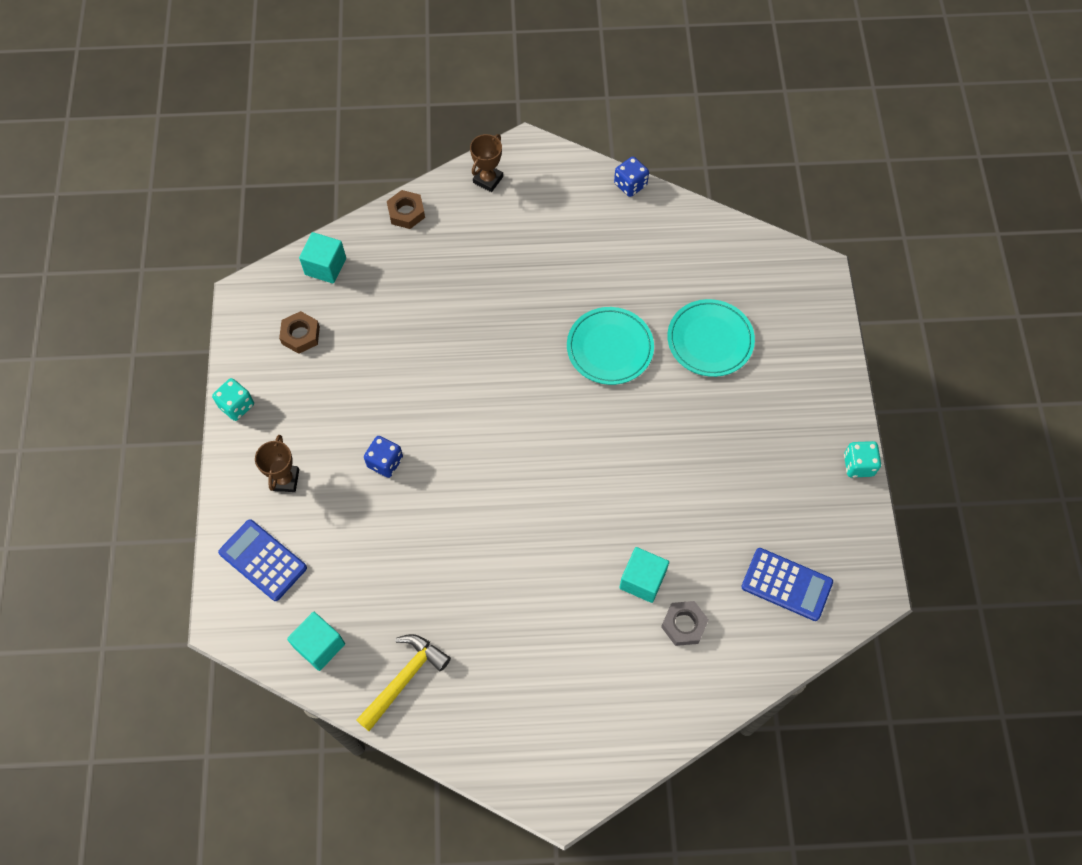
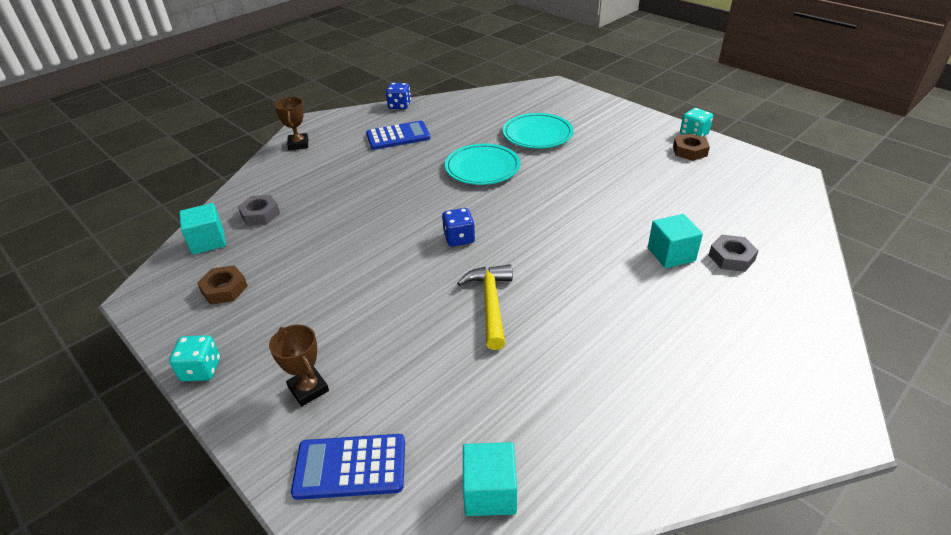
camera: 40 degrees left, 25 degrees down
(385, 262) = (260, 214): none -> grey nut
(385, 462) = (393, 317): blue dice -> blue dice (459, 238)
(404, 678) = (599, 450): yellow hammer -> yellow hammer (490, 304)
(406, 212) = (251, 184): brown nut -> brown nut (689, 151)
(786, 584) = (748, 200): blue calculator -> blue calculator (398, 136)

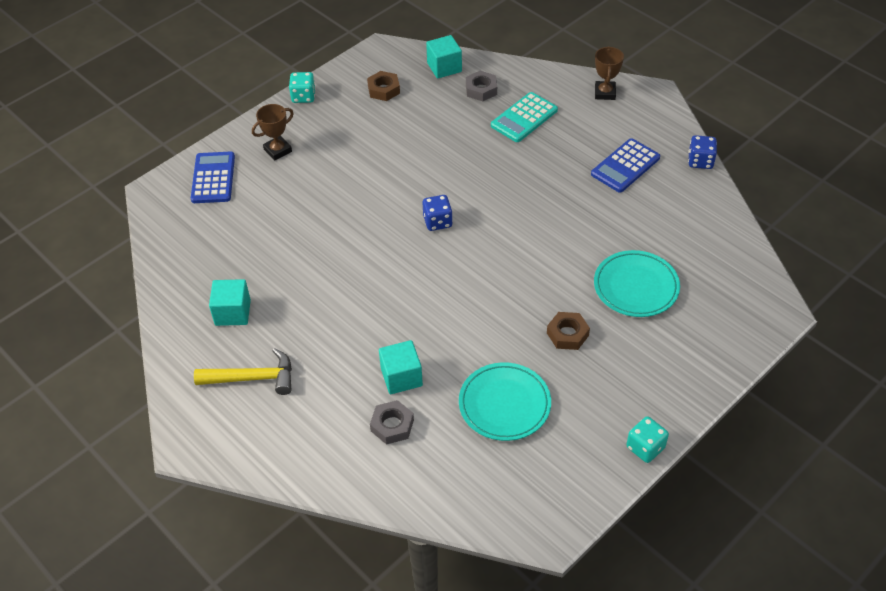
camera: 90 degrees right, 10 degrees up
(298, 144) = (605, 93): brown trophy -> brown trophy turned 75 degrees counterclockwise
(316, 187) = (524, 118): none -> turquoise calculator
(398, 136) = (625, 166): blue calculator -> blue calculator turned 60 degrees clockwise
(482, 168) = (559, 237): turquoise plate -> turquoise plate (504, 404)
(490, 304) = (348, 243): yellow hammer -> yellow hammer (252, 378)
(490, 492) = (182, 243): turquoise cube -> turquoise cube (233, 312)
(689, 151) = (601, 434): brown nut -> brown nut (567, 334)

